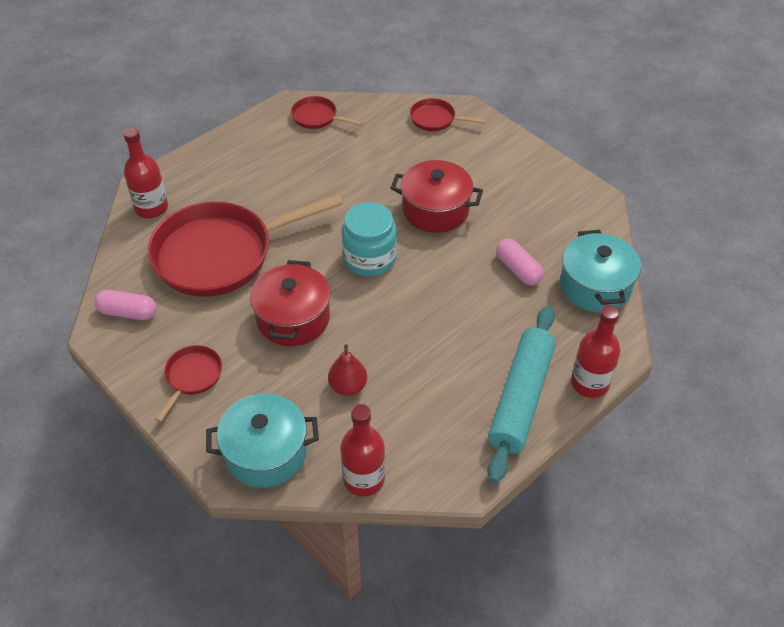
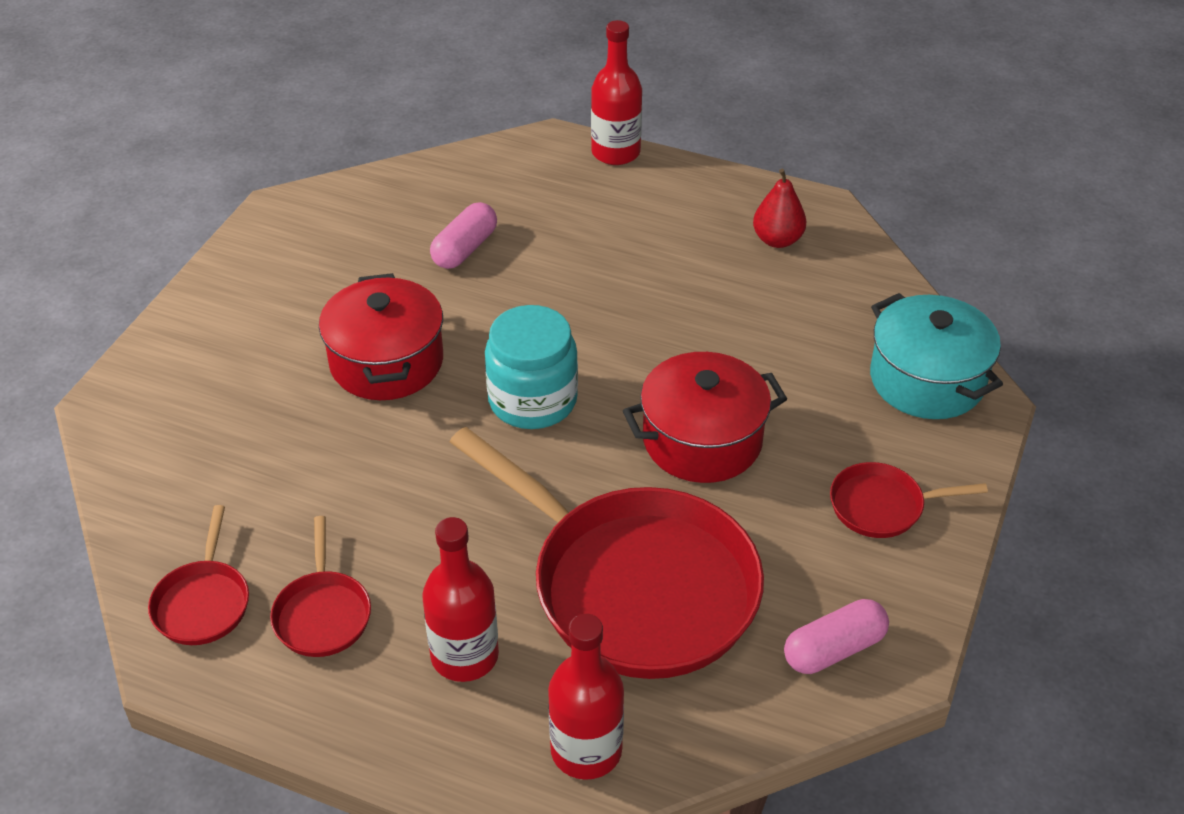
camera: 115 degrees left, 5 degrees down
(128, 312) = (834, 649): pink capsule -> pink capsule turned 75 degrees clockwise
(348, 386) = (772, 342): red pear -> red pear (777, 240)
(364, 479) = (886, 285): red bottle -> red bottle (464, 656)
(435, 119) = (149, 431): red pan -> red pan (322, 614)
(521, 398) = (677, 196): turquoise rolling pin -> none
(595, 286) = (455, 178): turquoise pot -> none

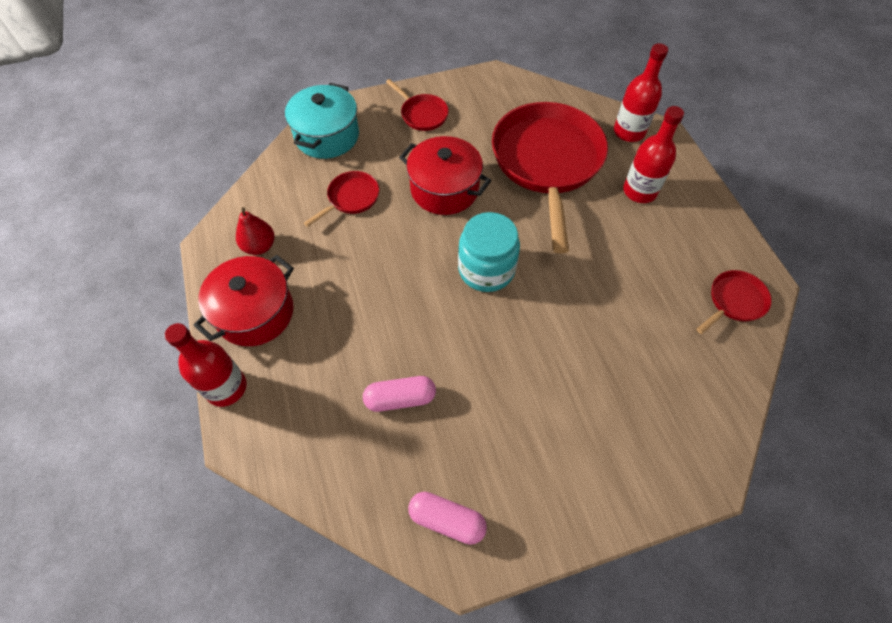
camera: 130 degrees left, 15 degrees up
(322, 614) = (683, 252): red pan -> red pan (351, 198)
(386, 362) = (528, 357): red pot -> red pot (255, 313)
(834, 649) = (509, 94): pink capsule -> pink capsule (447, 520)

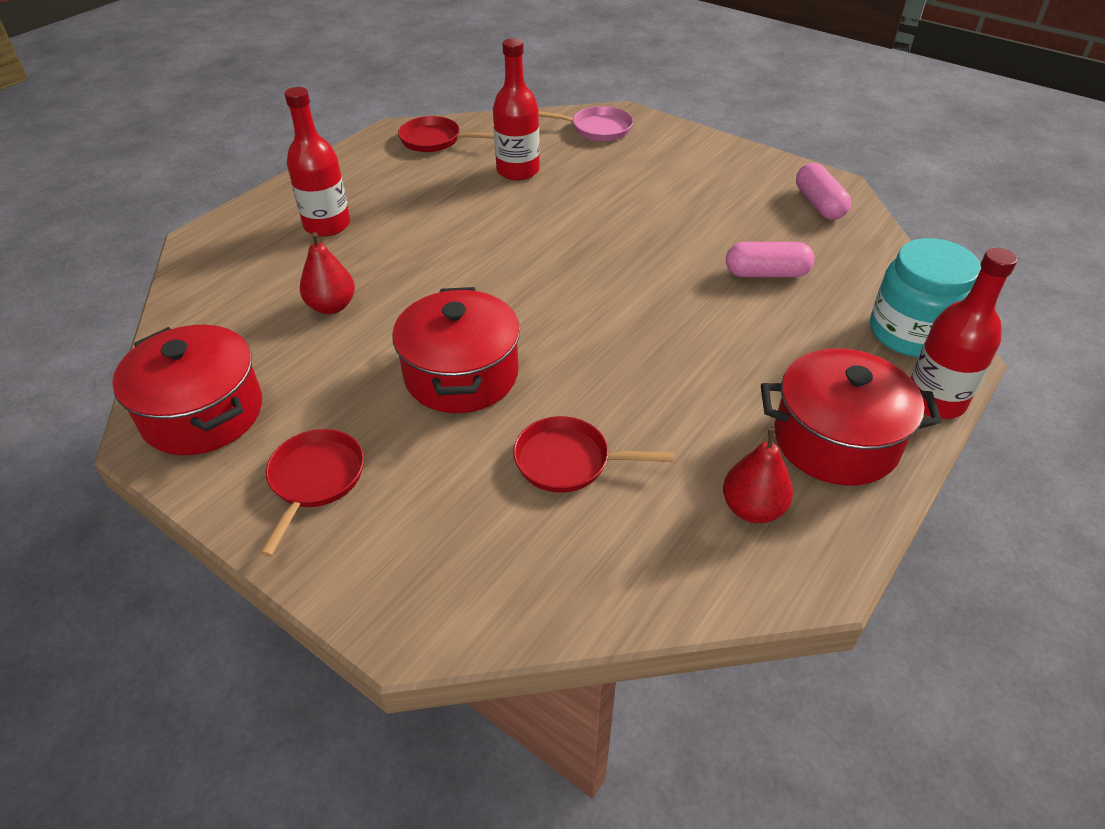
camera: 125 degrees left, 15 degrees down
(327, 136) = (465, 581): turquoise pot -> none
(400, 398) = (766, 273): pink capsule -> pink capsule turned 45 degrees counterclockwise
(486, 269) = (553, 285): turquoise jar -> turquoise jar (910, 333)
(498, 94) = (203, 413): none -> red pot
(547, 163) = (331, 306): red pan -> red pear
(629, 132) = (217, 263): red bottle -> red bottle (518, 171)
(689, 436) = (597, 129): none -> pink pan

